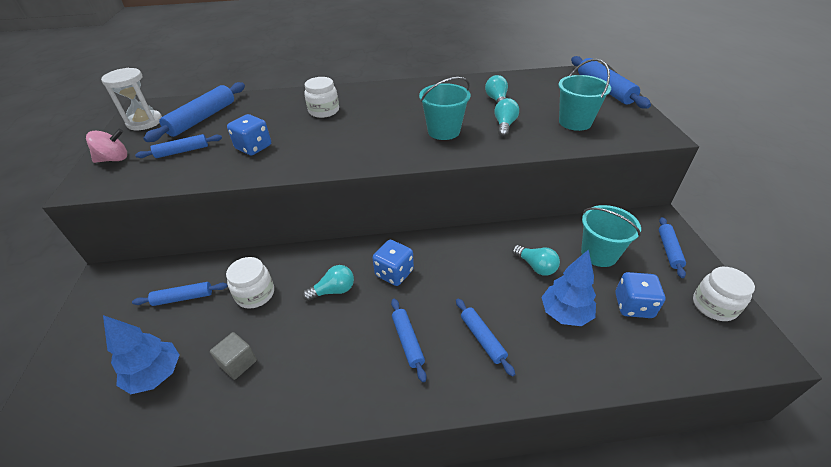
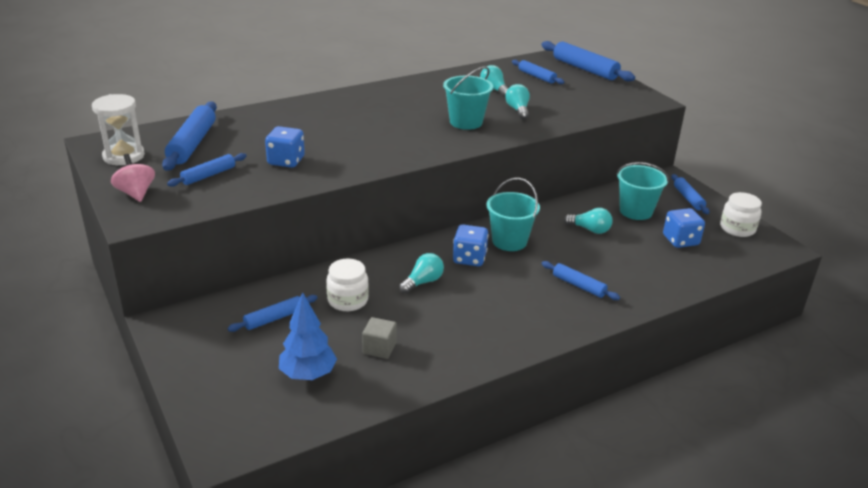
camera: 25 degrees left, 10 degrees down
(114, 159) = (136, 193): pink spinning top -> pink spinning top turned 75 degrees counterclockwise
(324, 111) = (326, 120): white jar -> none
(407, 341) = (518, 301): blue rolling pin -> blue rolling pin (536, 76)
(565, 314) = (633, 256): blue tree -> none
(575, 122) = (577, 100): turquoise bucket -> turquoise bucket (509, 241)

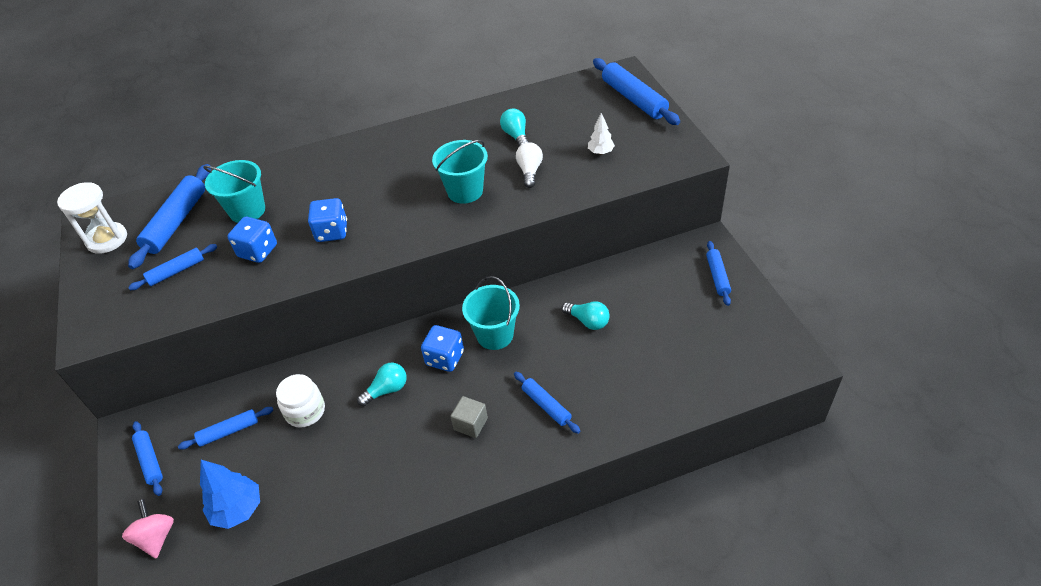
camera: 15 degrees right, 15 degrees up
(136, 193) = (101, 296): pink spinning top -> pink spinning top (156, 537)
(379, 348) = (315, 480): grey cube -> grey cube (470, 424)
(518, 110) = (530, 171): turquoise light bulb -> white light bulb
(536, 76) = (572, 113): blue rolling pin -> blue rolling pin (150, 461)
(574, 99) = (600, 152): none -> white tree
(635, 211) = (649, 294): turquoise bucket -> turquoise bucket (247, 211)
(680, 240) = (684, 343): blue dice -> blue dice (332, 232)
(737, 229) = (757, 327): white jar -> none

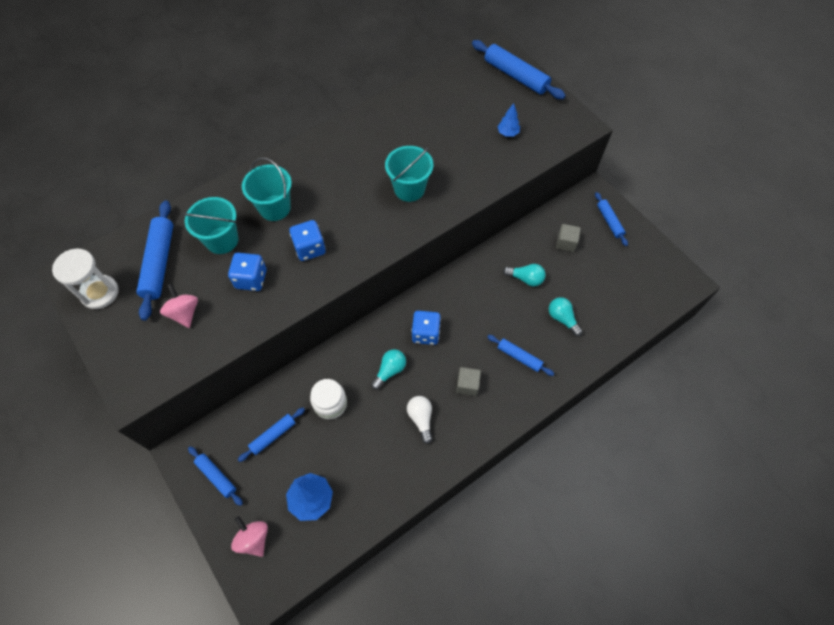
camera: 20 degrees left, 15 degrees up
(176, 271) = (184, 313): blue rolling pin -> pink spinning top
(495, 335) = (457, 305): turquoise bucket -> turquoise bucket (275, 208)
(516, 136) = (431, 127): turquoise light bulb -> turquoise light bulb (562, 318)
(530, 171) = (456, 160): white light bulb -> white light bulb (421, 419)
(600, 152) = (507, 133): white tree -> blue tree
(653, 291) = (566, 243): none -> grey cube

